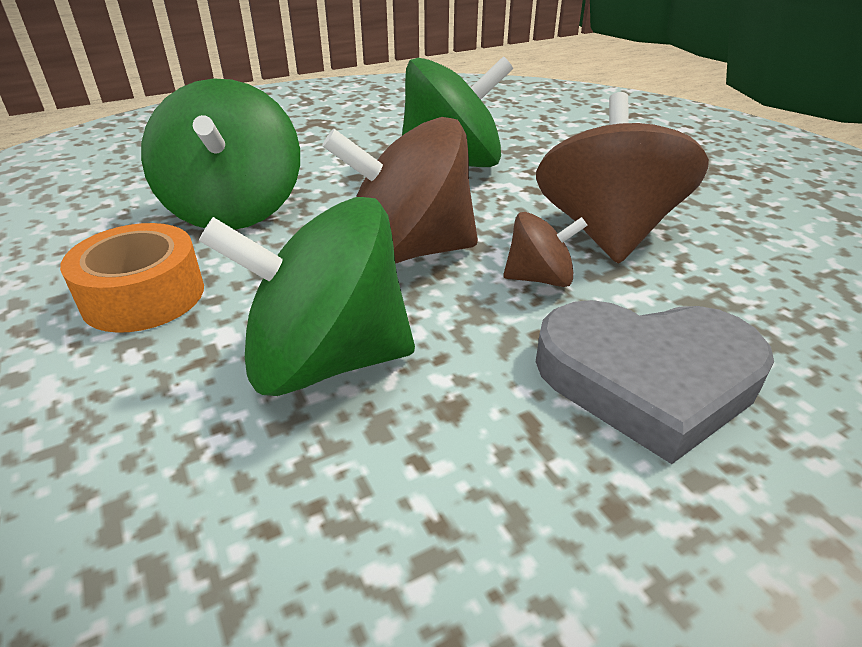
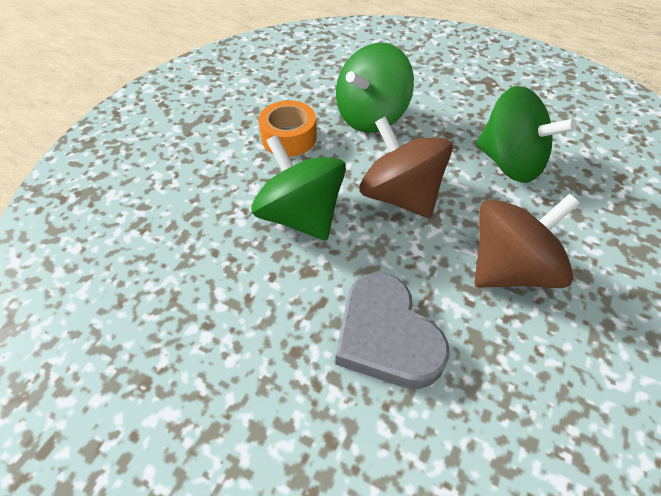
camera: 55 degrees right, 15 degrees up
(539, 278) = (429, 258): brown spinning top -> none

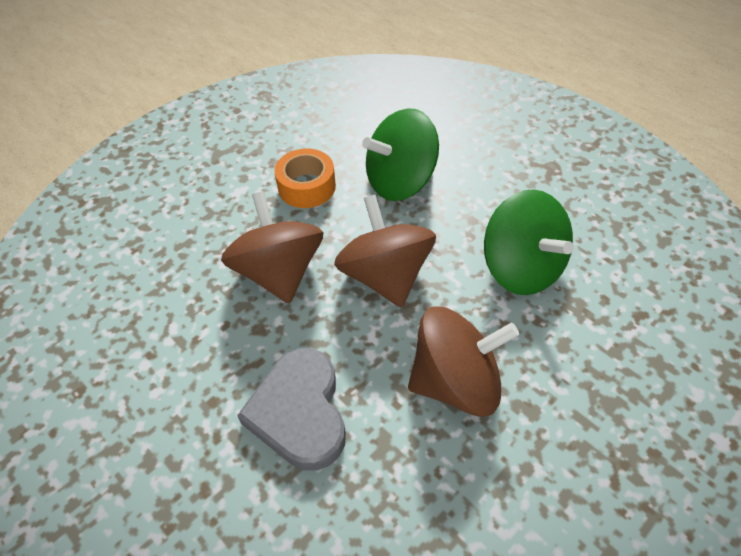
camera: 20 degrees right, 0 degrees up
(301, 216) = (279, 272): green spinning top -> brown spinning top

